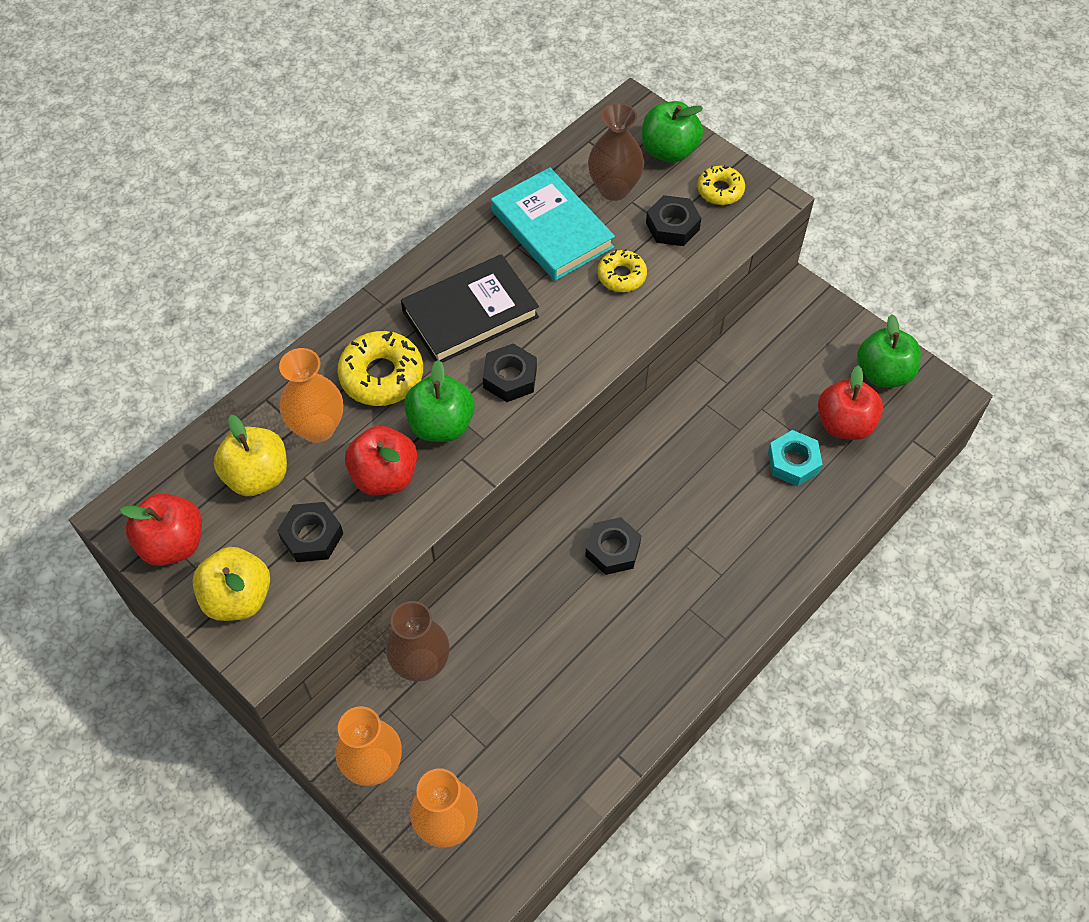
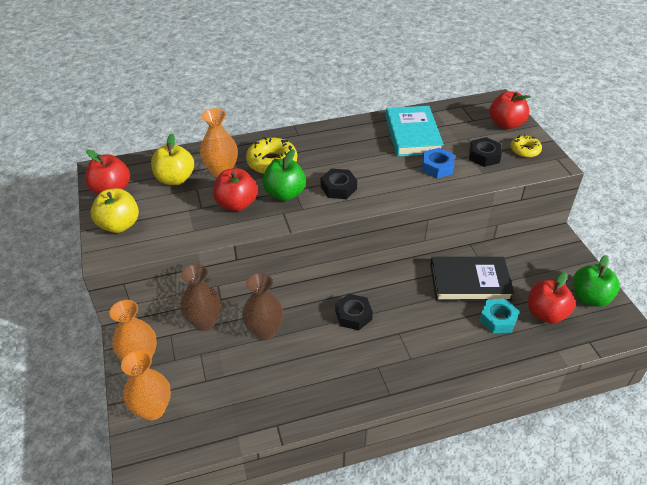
camera: 30 degrees right, 15 degrees down
(312, 536) = (178, 214): black nut -> none
(470, 314) = (339, 154): black book -> black book (469, 282)
(614, 189) = (461, 130): brown vase -> brown vase (264, 331)
(621, 276) = (437, 167): yellow donut -> blue nut
(669, 151) = (506, 124): green apple -> red apple

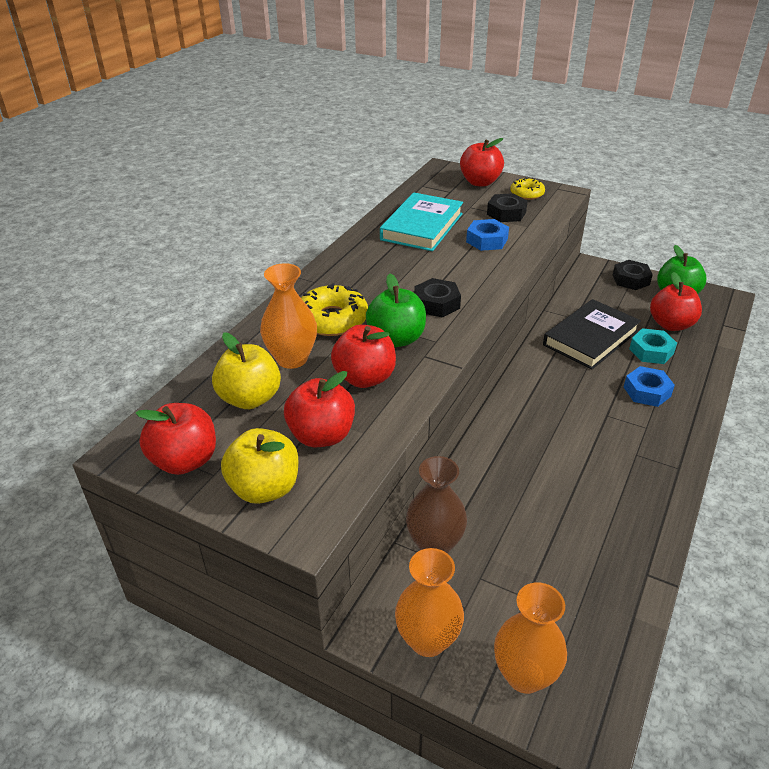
camera: 45 degrees left, 5 degrees down
(175, 218) = (321, 435): none -> red apple
(264, 331) = (503, 504): brown vase -> none
(353, 315) = (552, 429): black nut -> black nut (631, 280)
(412, 135) = (422, 226): turquoise book -> turquoise book turned 75 degrees clockwise
(449, 340) = (647, 391): none -> blue nut

